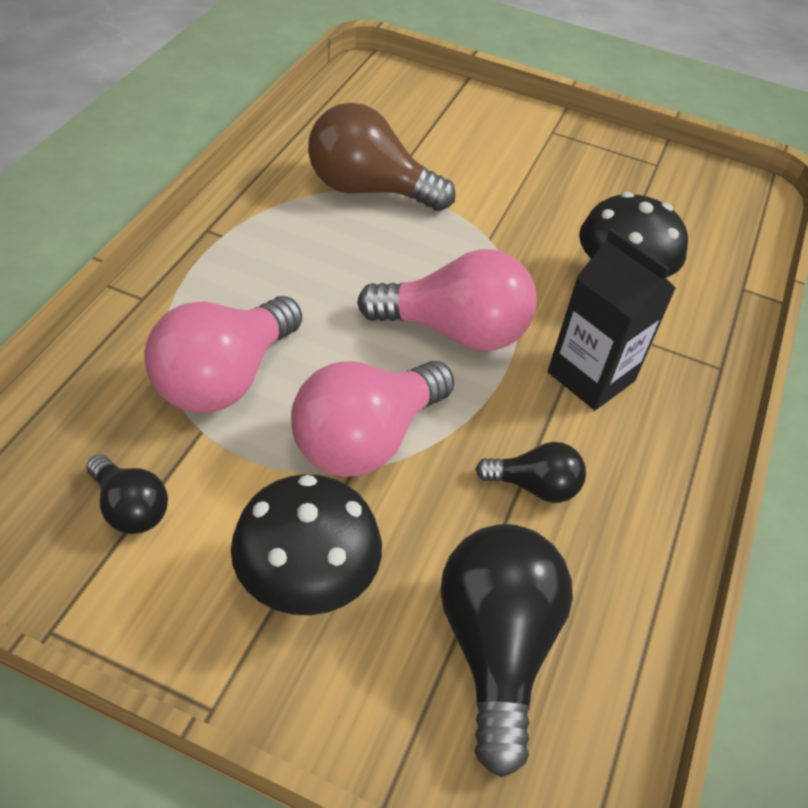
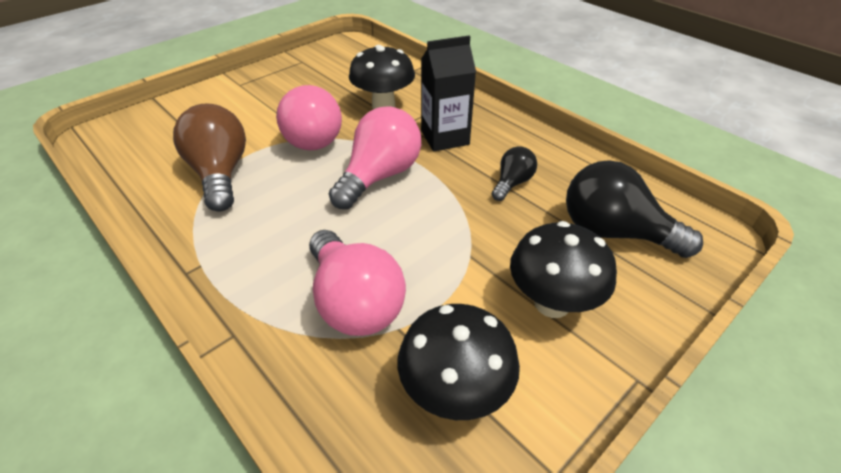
camera: 60 degrees left, 5 degrees down
(130, 508) = (455, 392): black light bulb -> black mushroom
(366, 439) = (448, 242): pink light bulb -> pink light bulb (311, 137)
(369, 189) = (220, 174): brown light bulb -> brown light bulb turned 120 degrees clockwise

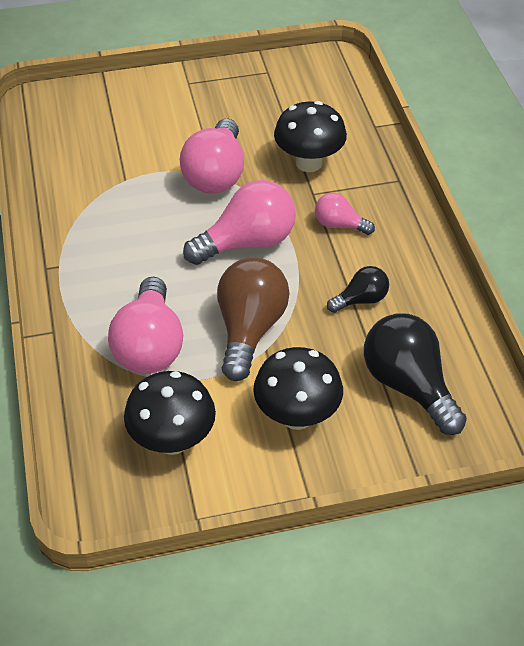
camera: 30 degrees right, 5 degrees up
(220, 174) = (116, 185): brown light bulb -> brown light bulb (249, 329)
(445, 137) = (339, 225): black carton -> pink light bulb

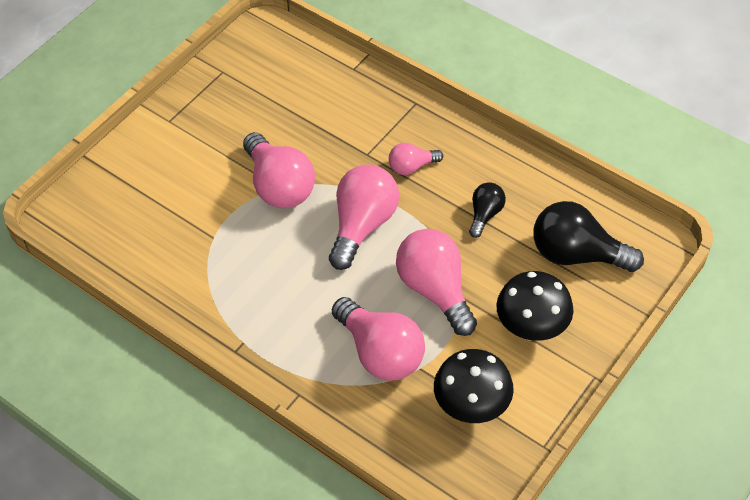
camera: 40 degrees left, 5 degrees up
(249, 329) = (435, 290): brown light bulb -> pink light bulb
(309, 163) = (338, 131): black mushroom -> none

